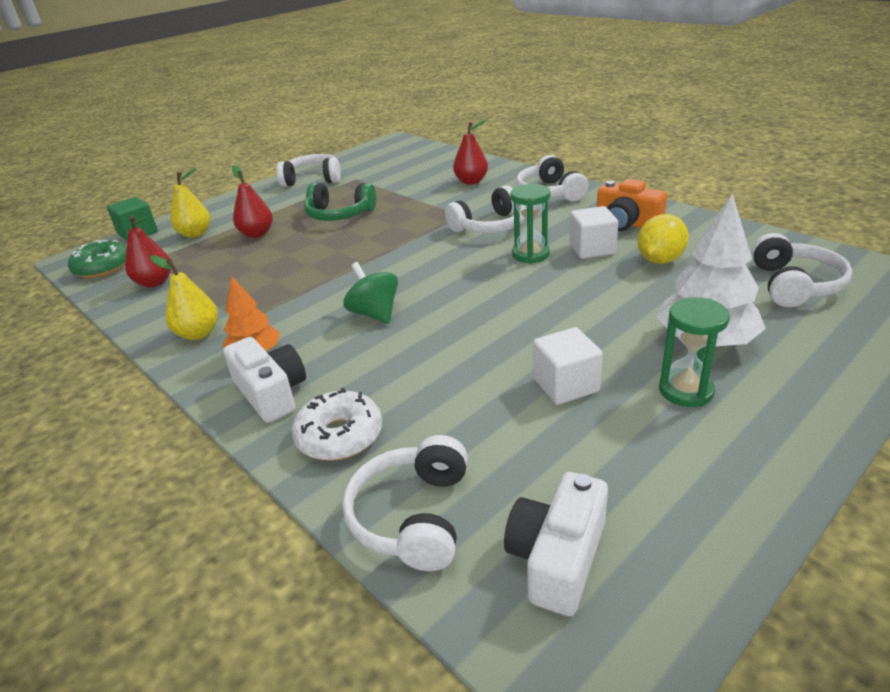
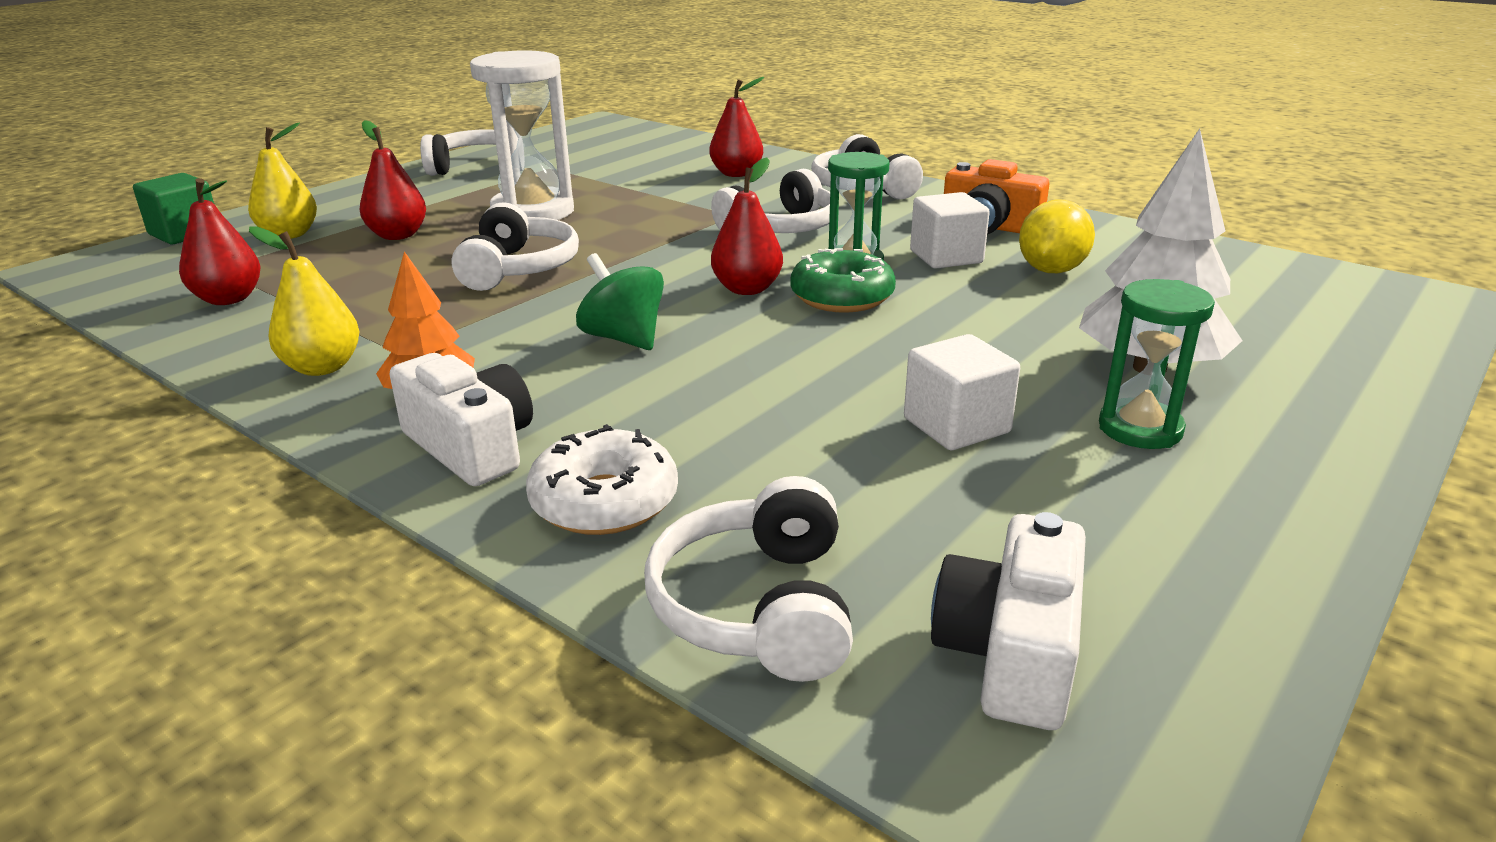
camera: 10 degrees left, 5 degrees down
(103, 267) = (128, 279): green donut -> green donut (842, 297)
(339, 215) = (533, 212): green headphones -> white hourglass
(458, 275) = (747, 289): none -> red pear
(794, 285) = (1253, 300): white headphones -> white headphones (518, 269)

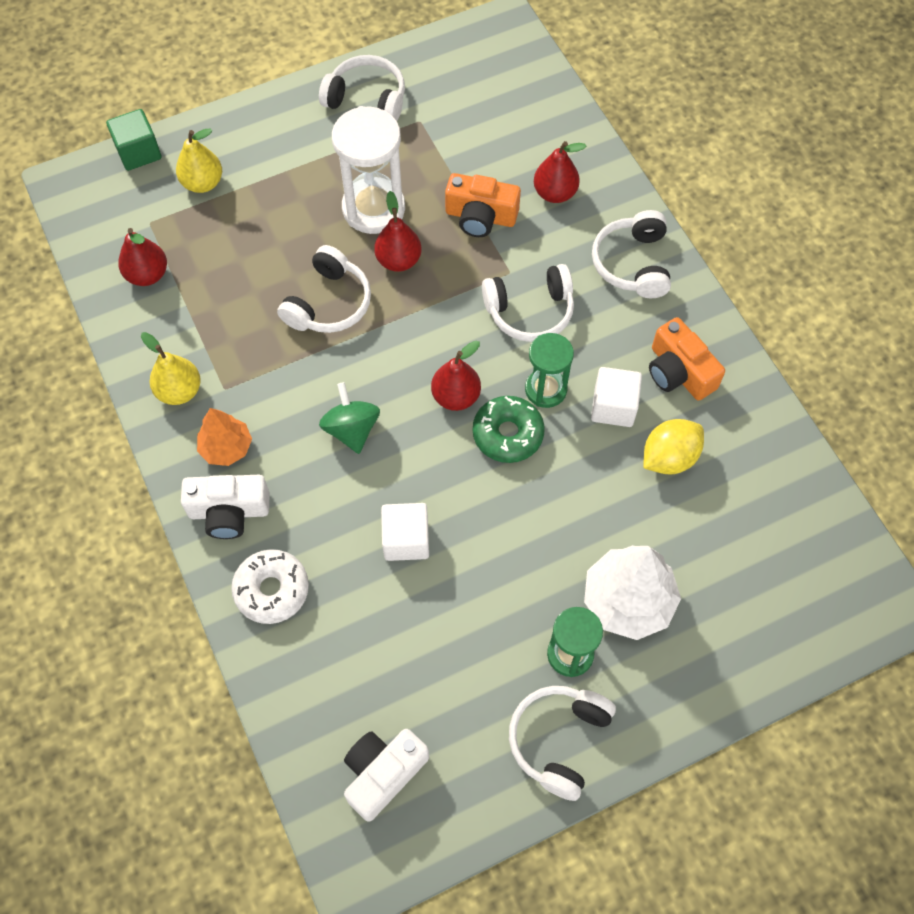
camera: 25 degrees right, 35 degrees up
(398, 235) = (271, 214): red pear -> red pear (398, 260)
(471, 446) = (229, 511): white camera -> white camera turned 105 degrees clockwise
(666, 196) = (480, 216): none -> orange camera
(757, 607) = (300, 697): white headphones -> white headphones (558, 740)
(956, 426) = (477, 606): white cube -> white cube (406, 540)

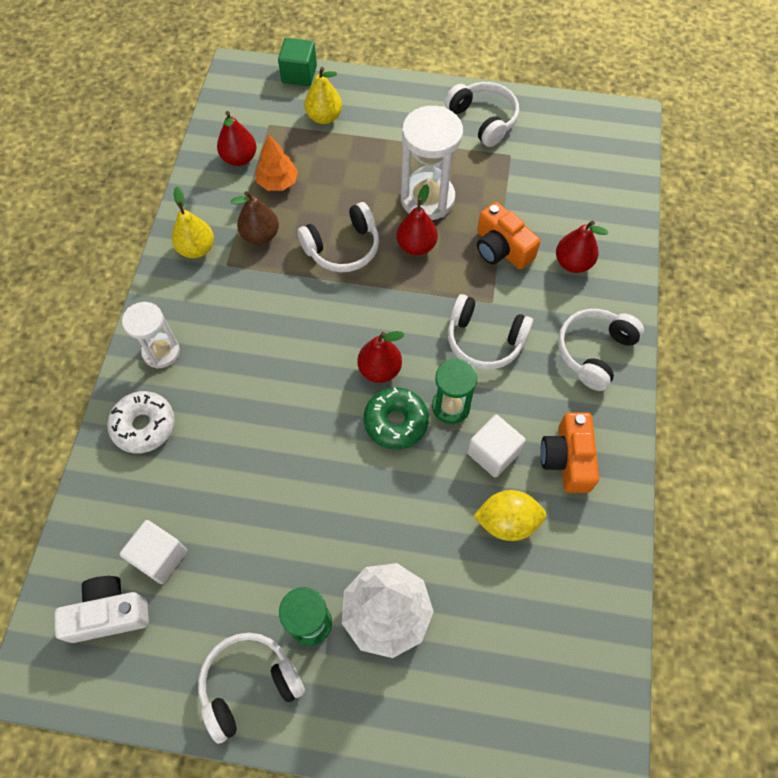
camera: 35 degrees right, 0 degrees up
(226, 447) = (195, 306): orange tree -> orange tree (278, 182)
(229, 511) = (161, 352): white camera -> white hourglass
(235, 339) = (260, 235): none -> brown pear
(352, 429) = (287, 347): green spinning top -> none
(406, 540) = (261, 452): white cube -> white cube (160, 557)

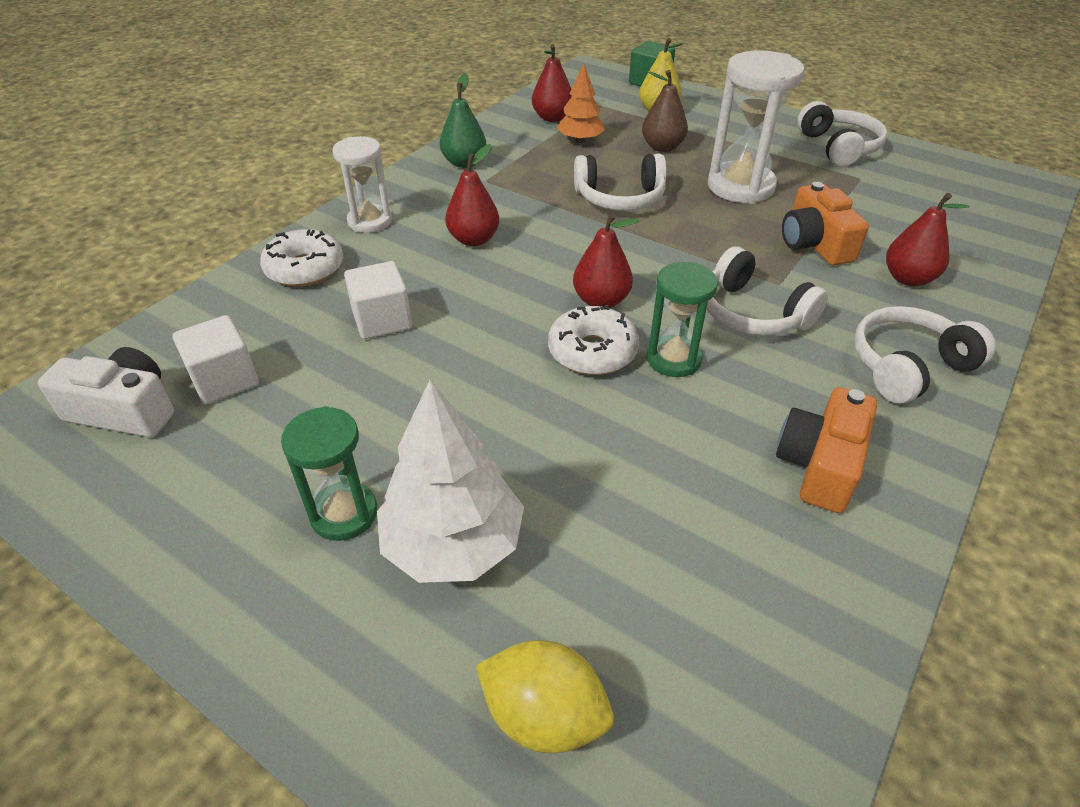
camera: 25 degrees right, 20 degrees down
(196, 249) = (464, 163): yellow pear -> green pear
(249, 684) = (215, 550): white headphones -> none
(260, 235) = (536, 169): brown pear -> brown pear (662, 147)
(396, 422) = (592, 352): green donut -> white donut
(416, 246) = (707, 216): red pear -> red pear (474, 239)
(493, 453) = (709, 422): white cube -> white cube (382, 320)
(507, 521) = (691, 504): yellow lemon -> yellow lemon (544, 715)

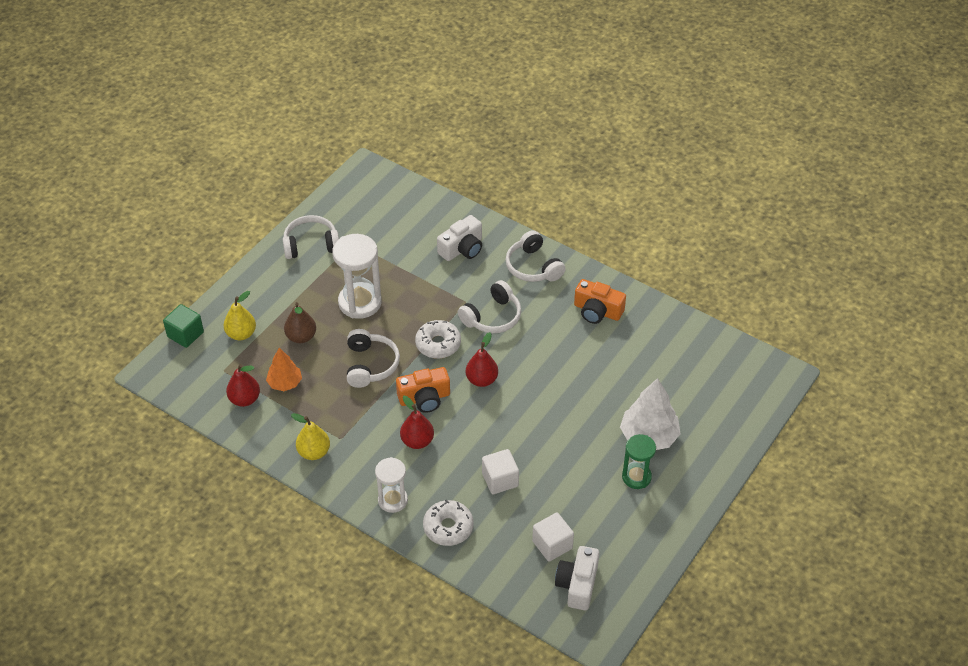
camera: 90 degrees left, 5 degrees up
(464, 163) = (314, 452): green pear -> yellow pear
(544, 715) = (716, 406): yellow lemon -> none
(592, 352) = (525, 385): white donut -> white donut (438, 344)
(673, 359) = (530, 353): green hourglass -> none
(814, 244) = (427, 279): orange camera -> orange camera (424, 398)
(908, 278) = (462, 248): red pear -> white camera

